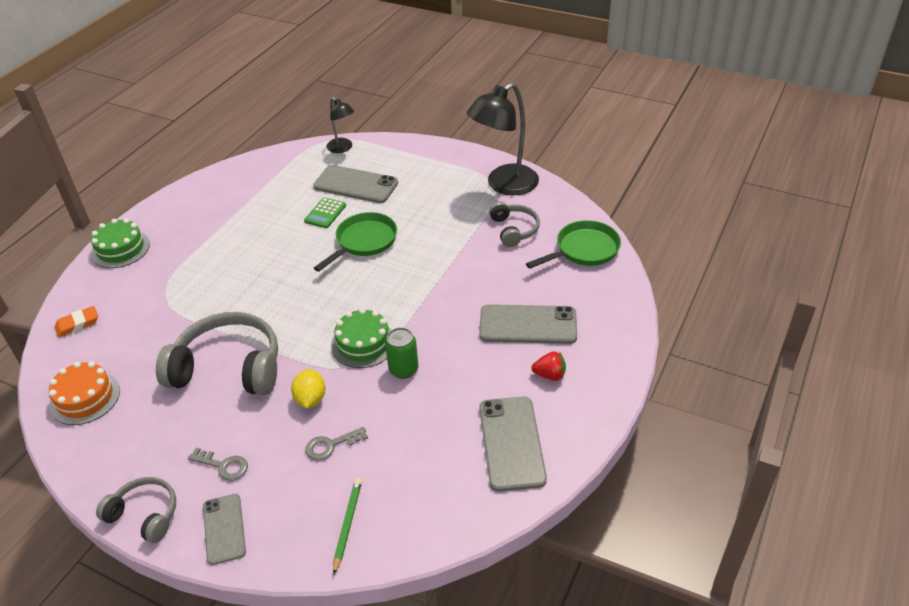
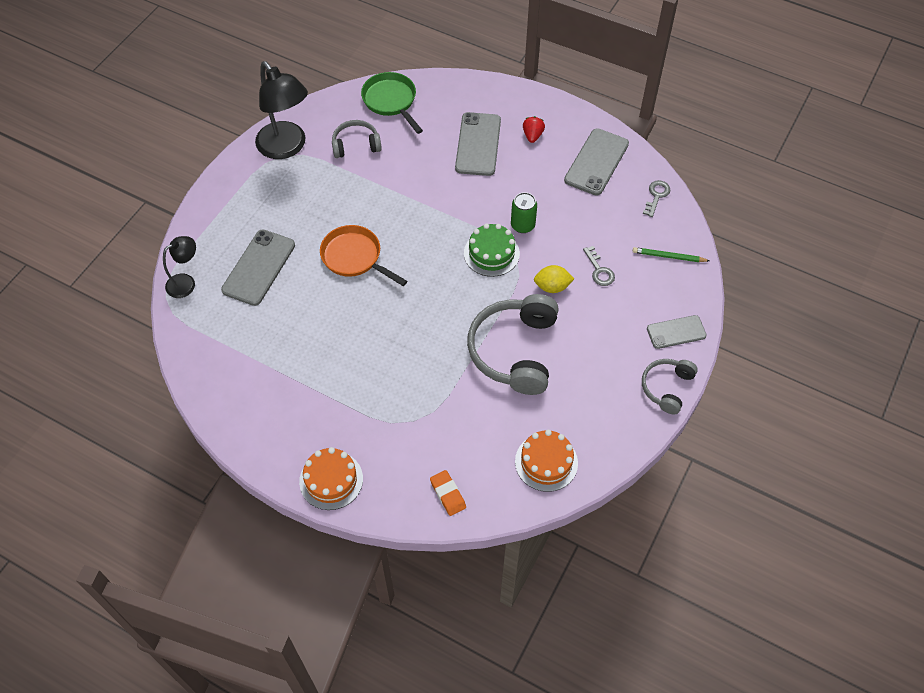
camera: 90 degrees left, 15 degrees up
(120, 249) = (331, 480): green cake -> orange cake
(223, 466) = (619, 340): grey key -> grey key (656, 196)
(325, 213) = (303, 292): green calculator -> none
(364, 242) = (354, 257): green pan -> orange pan
(511, 443) = (596, 162): grey phone -> grey phone turned 60 degrees counterclockwise

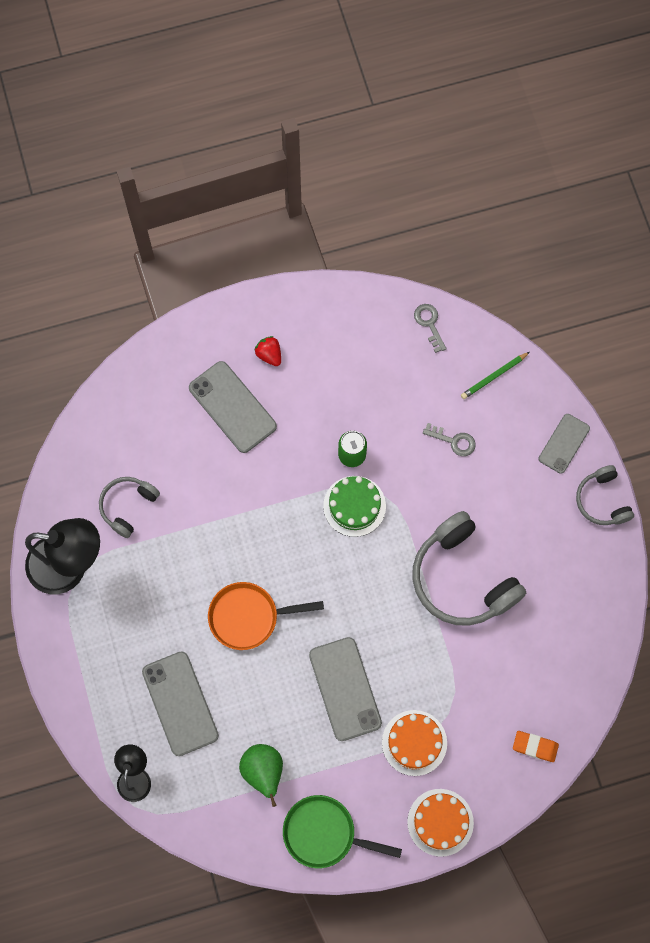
camera: 45 degrees left, 15 degrees up
(260, 347) = (263, 772): none -> green pear
(391, 101) = (108, 431): green pan -> green pan (324, 833)
(546, 462) = (577, 650): orange cake -> orange cake (414, 743)
(552, 287) = (433, 492): yellow lemon -> none
(596, 162) = (349, 333): grey phone -> grey phone (345, 689)

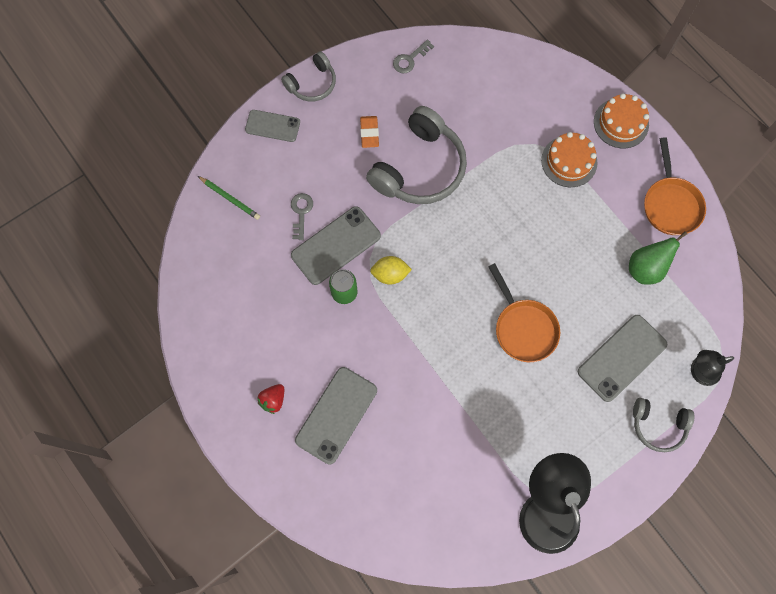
camera: 110 degrees left, 0 degrees up
(128, 506) = (467, 475): grey headphones -> grey headphones (658, 425)
(324, 833) = (670, 204): green pan -> orange pan
(345, 689) = (550, 228): grey phone -> grey phone (336, 245)
(354, 506) = (390, 274): green cake -> yellow lemon
(429, 324) = (197, 268): grey key -> grey key (410, 59)
(535, 747) = (532, 74): orange eraser -> orange eraser (369, 133)

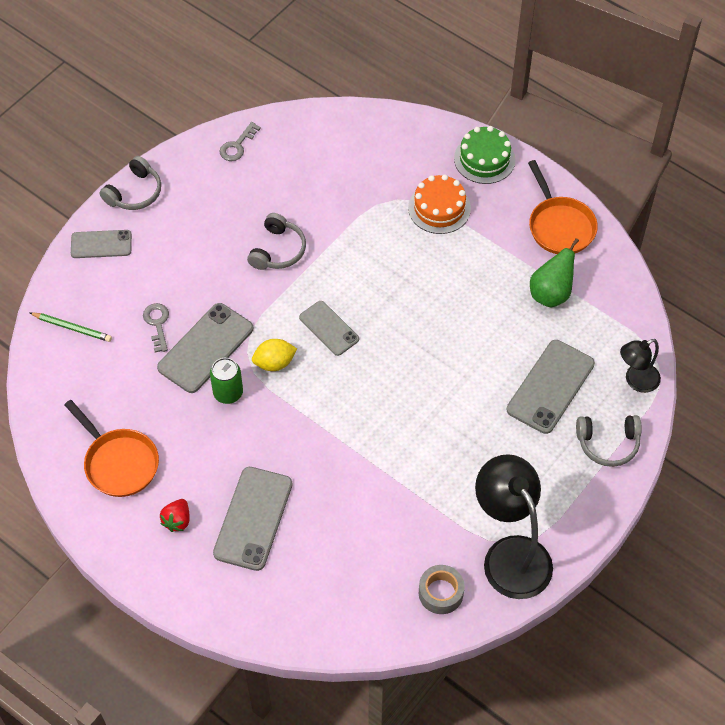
camera: 15 degrees left, 15 degrees down
(369, 133) = (212, 228): orange eraser -> none
(419, 168) = (278, 250): grey headphones -> grey headphones, size x0.55
(444, 253) = (329, 328): none -> grey phone
(476, 527) = (440, 593): none -> grey tape
(523, 328) = (436, 382): orange pan -> orange pan (119, 463)
(621, 123) = (484, 159): orange cake -> green cake

